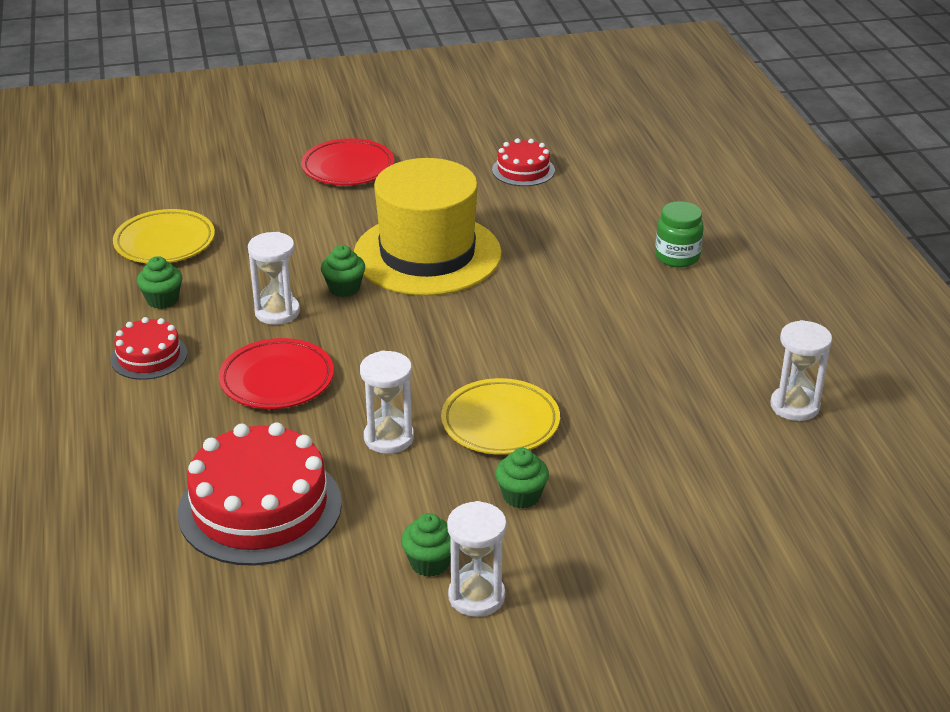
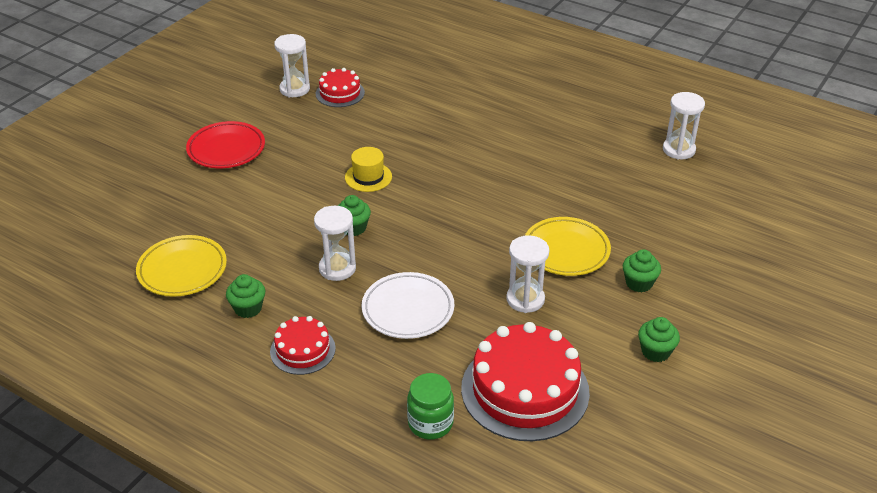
camera: 45 degrees left, 5 degrees up
(277, 380) = (408, 309): red plate -> white plate
(427, 254) = (368, 177): yellow hat -> yellow hat, size x0.40
(476, 596) = (703, 351): white hourglass -> white hourglass (294, 89)
(677, 257) = (504, 100): green jar -> green jar (430, 423)

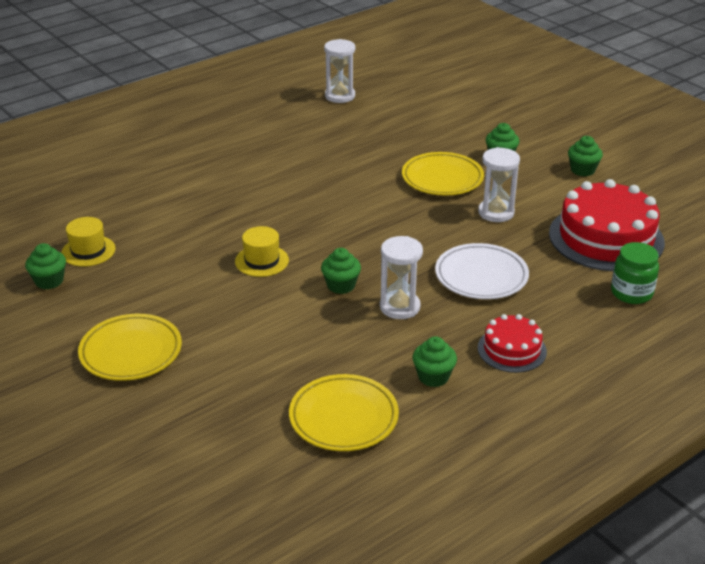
camera: 70 degrees left, 5 degrees down
(226, 149) = (131, 352): red plate -> yellow plate
(294, 89) = (49, 281): white hourglass -> green cupcake
(340, 93) = (88, 251): red cake -> yellow hat

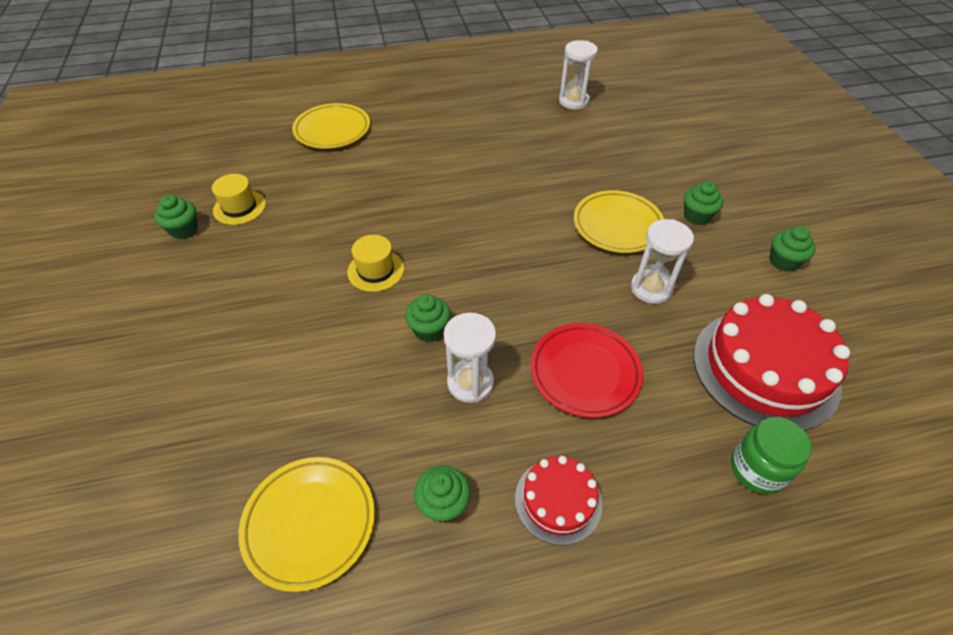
camera: 25 degrees right, 15 degrees up
(131, 352) = (183, 340): yellow plate -> yellow plate (332, 130)
(481, 276) = (584, 372): white plate -> red plate

